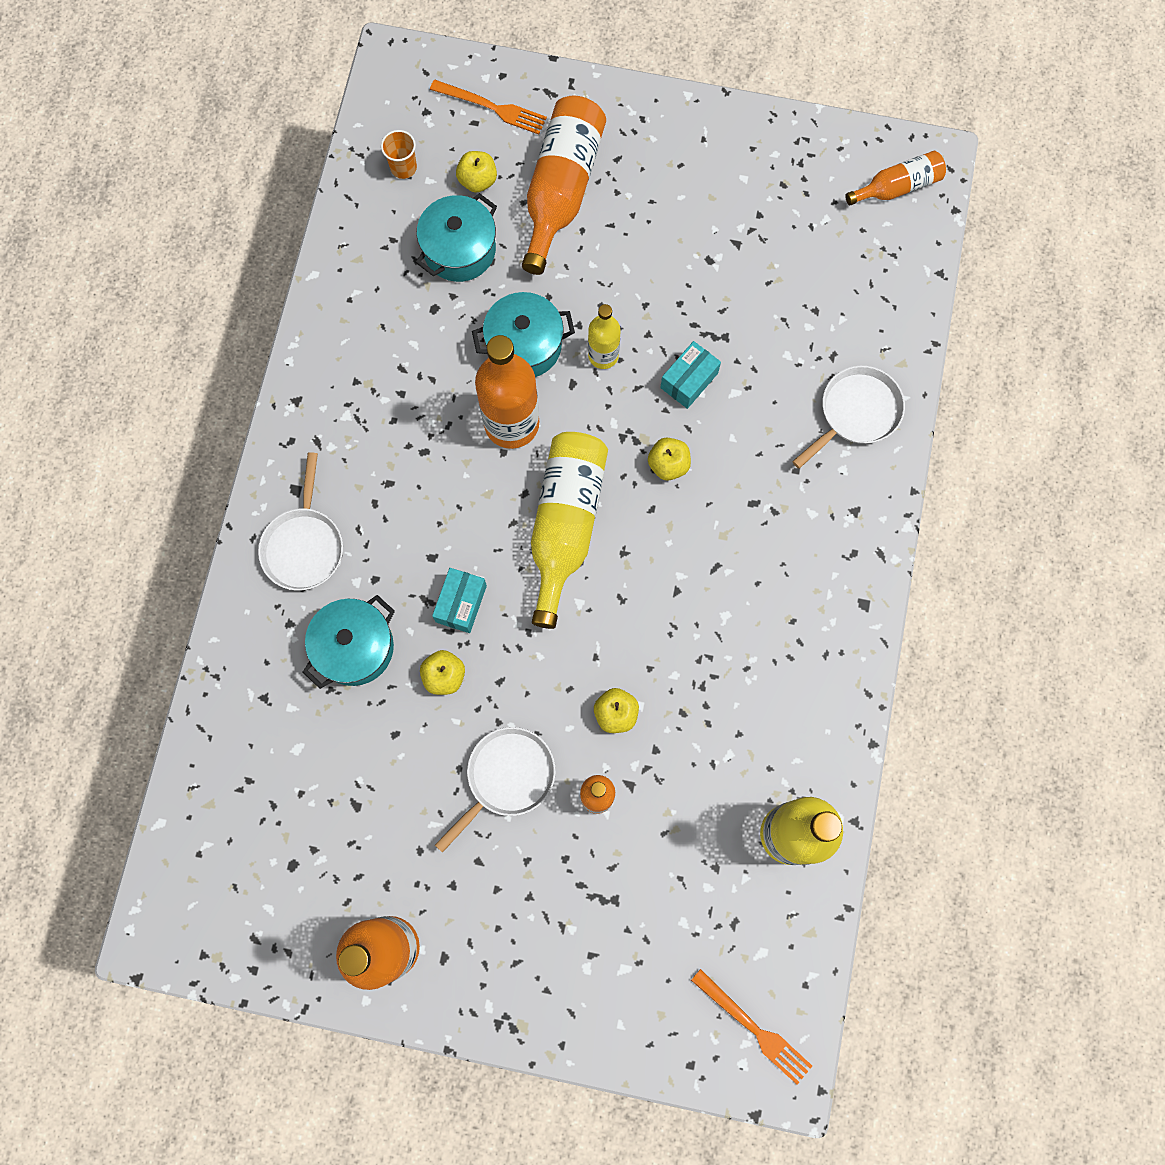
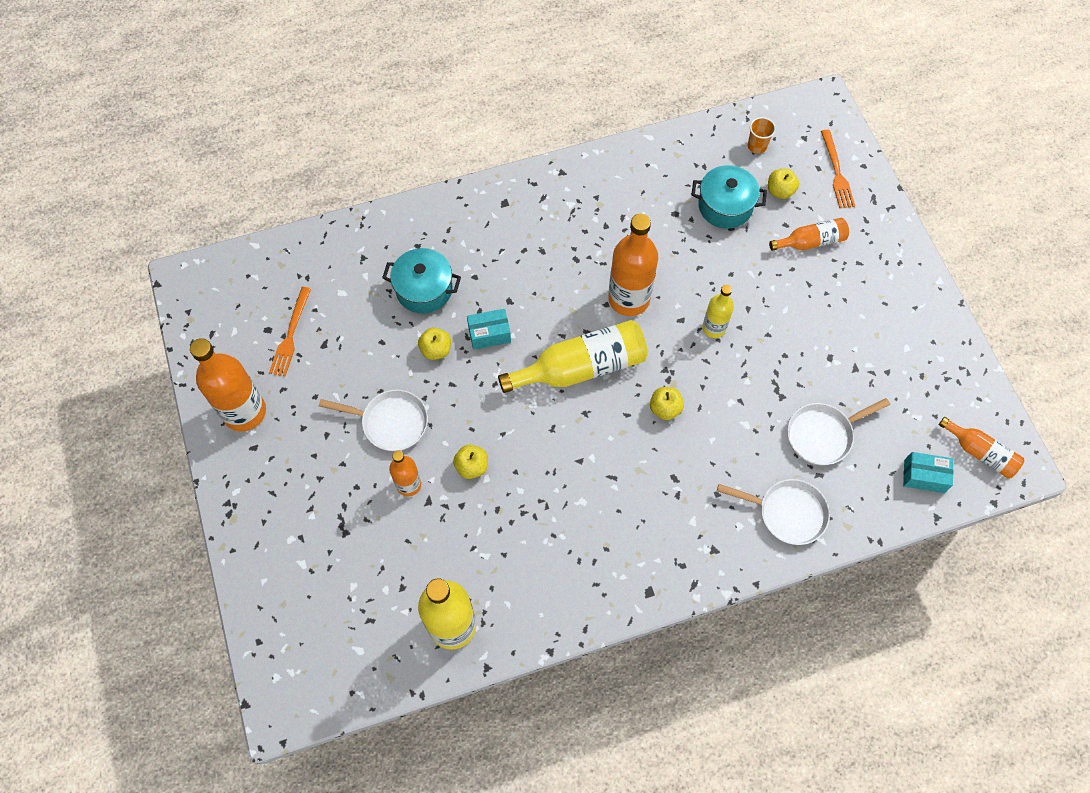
camera: 60 degrees right, 10 degrees down
(304, 545) = (472, 227): white pan -> white pan (823, 435)
(524, 345) = (687, 278): turquoise pot -> none
(561, 190) = (811, 241): orange bottle -> orange bottle, size x0.56
(689, 380) = (734, 390): turquoise box -> turquoise box (924, 476)
(754, 1028) = (304, 672): orange fork -> orange fork (290, 335)

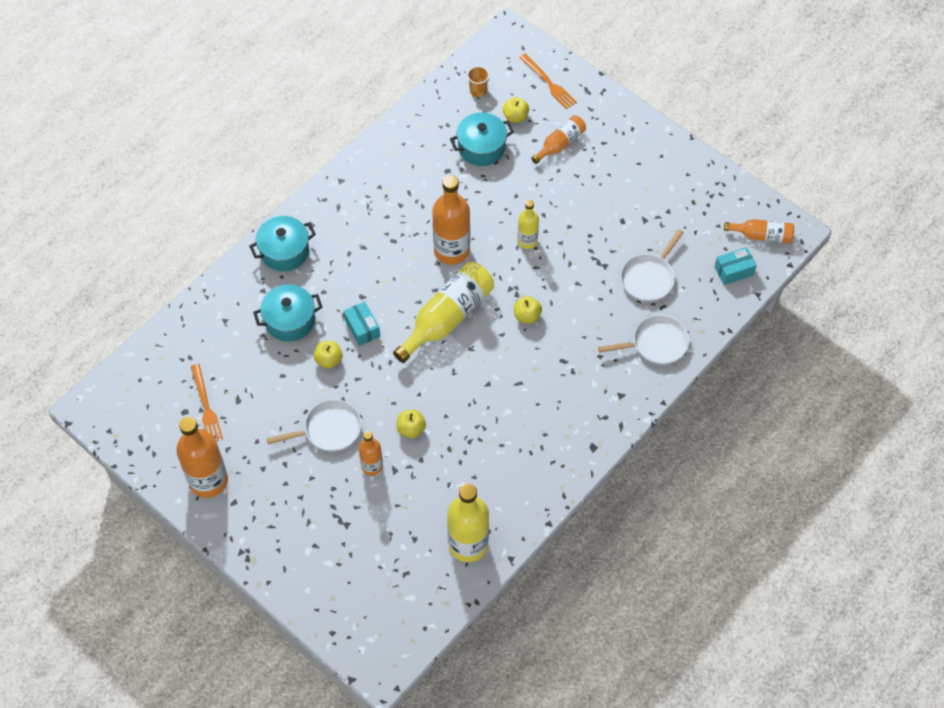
camera: 30 degrees left, 5 degrees down
(463, 217) = (284, 251): none -> turquoise pot
(489, 334) = (362, 328): turquoise box -> turquoise box turned 75 degrees counterclockwise

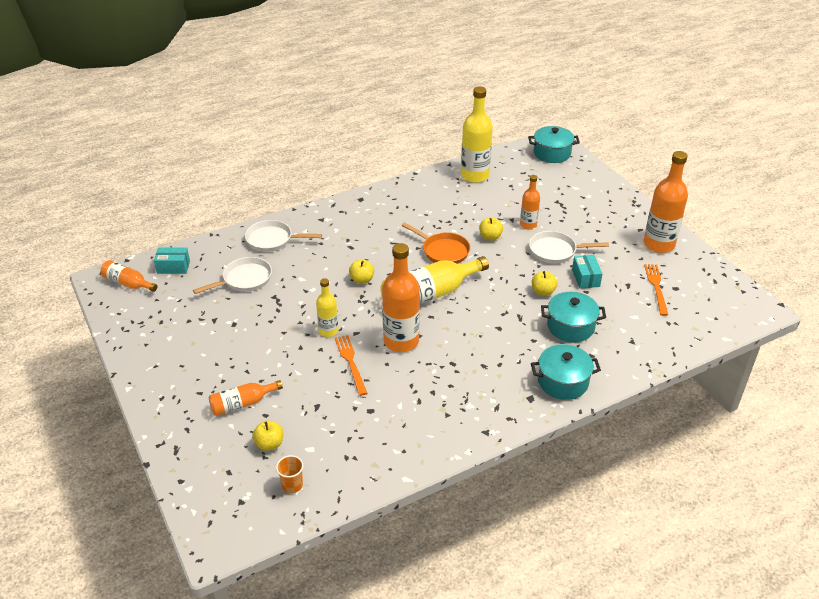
camera: 160 degrees left, 20 degrees down
(362, 328) = (506, 305): turquoise box -> turquoise box (585, 278)
(457, 388) = (443, 251): none -> orange pan
(481, 147) = (323, 423): turquoise pot -> turquoise pot (552, 153)
(548, 83) = (210, 470): orange fork -> orange fork (351, 362)

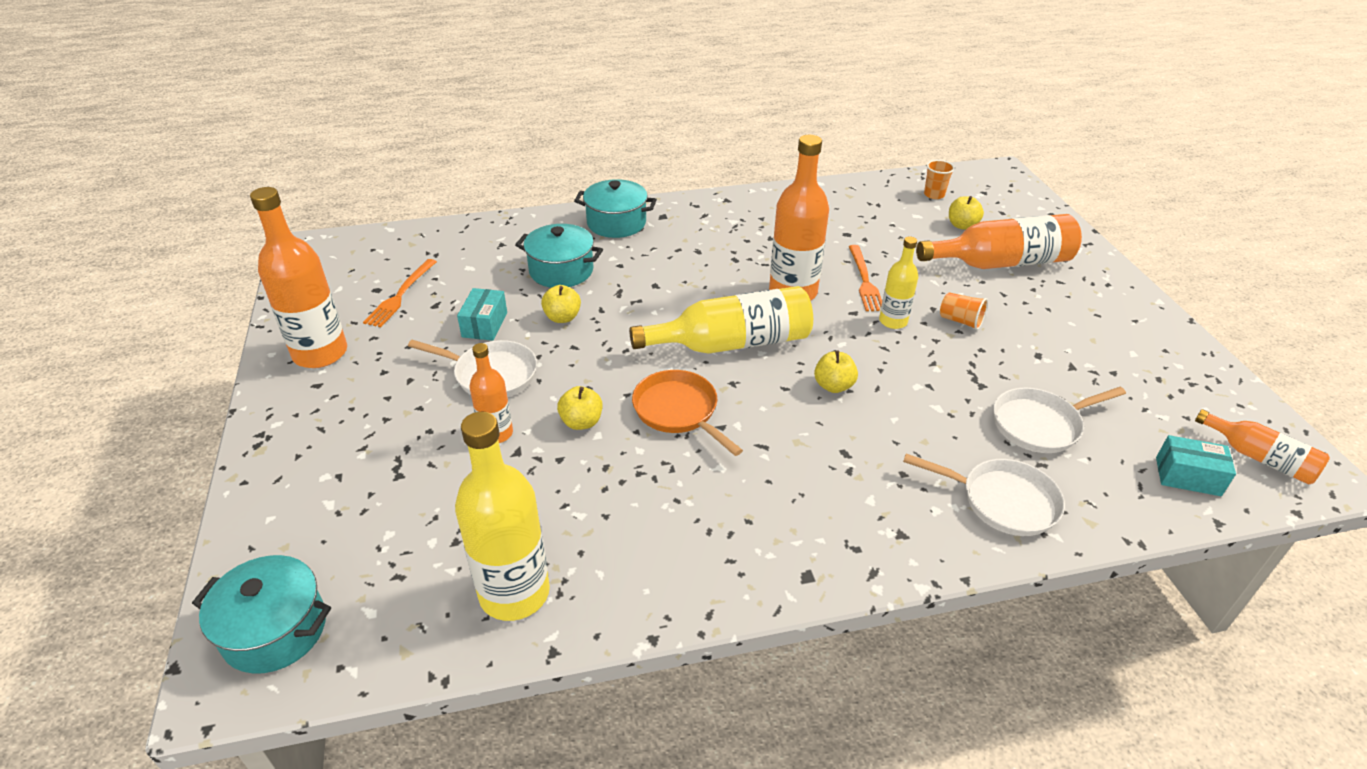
camera: 165 degrees left, 0 degrees up
(242, 404) = (1001, 262): orange bottle -> orange bottle, size x1.78
(282, 340) = (960, 321): none -> orange cup

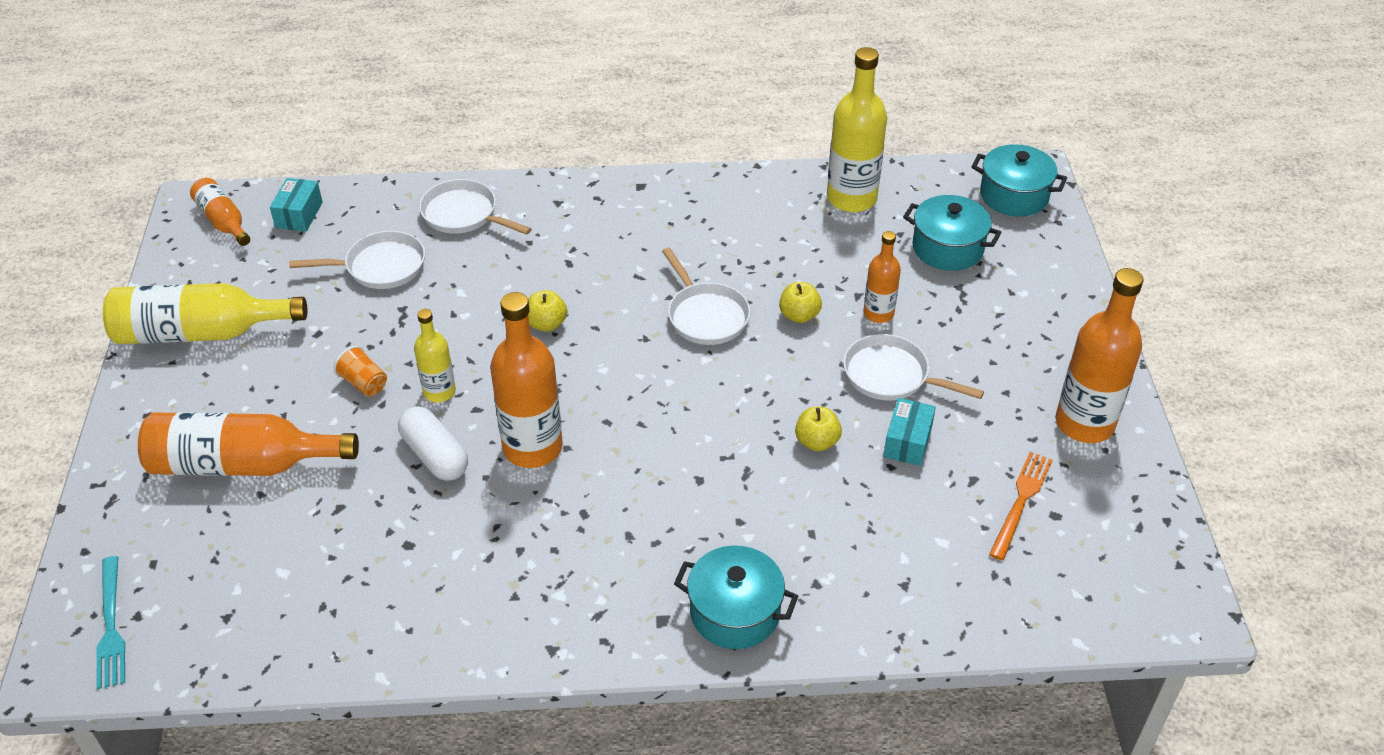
camera: 170 degrees left, 5 degrees up
(561, 271) = (818, 520): turquoise pot -> turquoise pot (947, 248)
(679, 411) = (705, 315): orange pan -> white pan
(732, 343) = (630, 384): yellow bottle -> yellow bottle (200, 333)
(864, 280) = (435, 455): orange fork -> white capsule
(934, 194) = (219, 620): orange cup -> none
(962, 225) = (234, 542): yellow apple -> none
(994, 187) = (111, 626): none -> turquoise fork
(1187, 476) = (299, 215): turquoise box -> turquoise box turned 75 degrees clockwise

